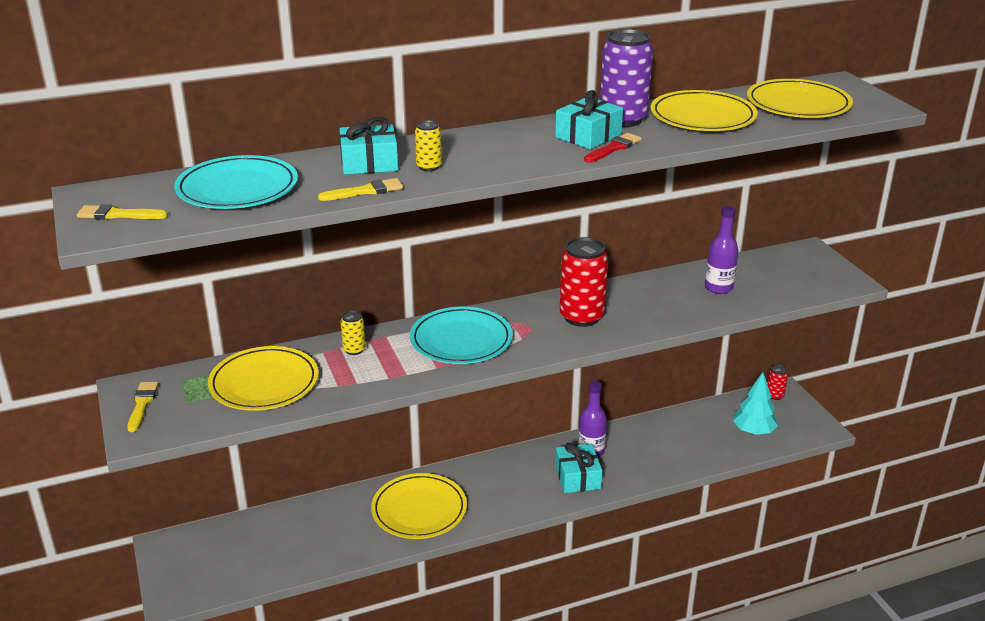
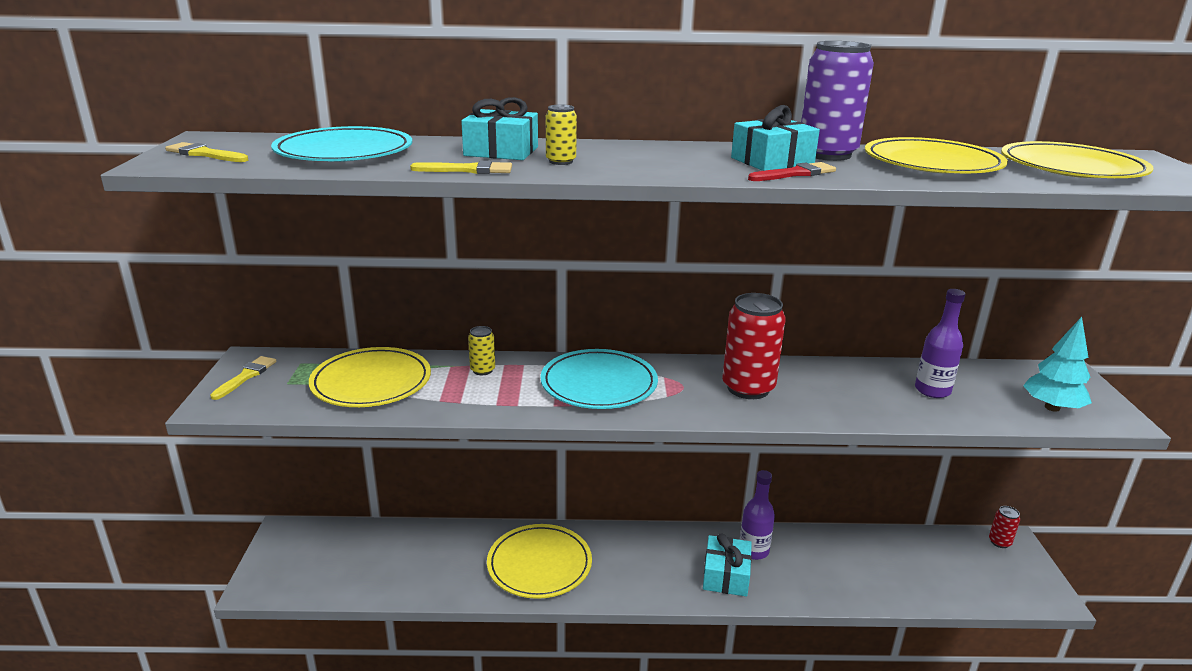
camera: 20 degrees right, 5 degrees down
(753, 431) = (959, 578): turquoise tree -> turquoise tree (1052, 407)

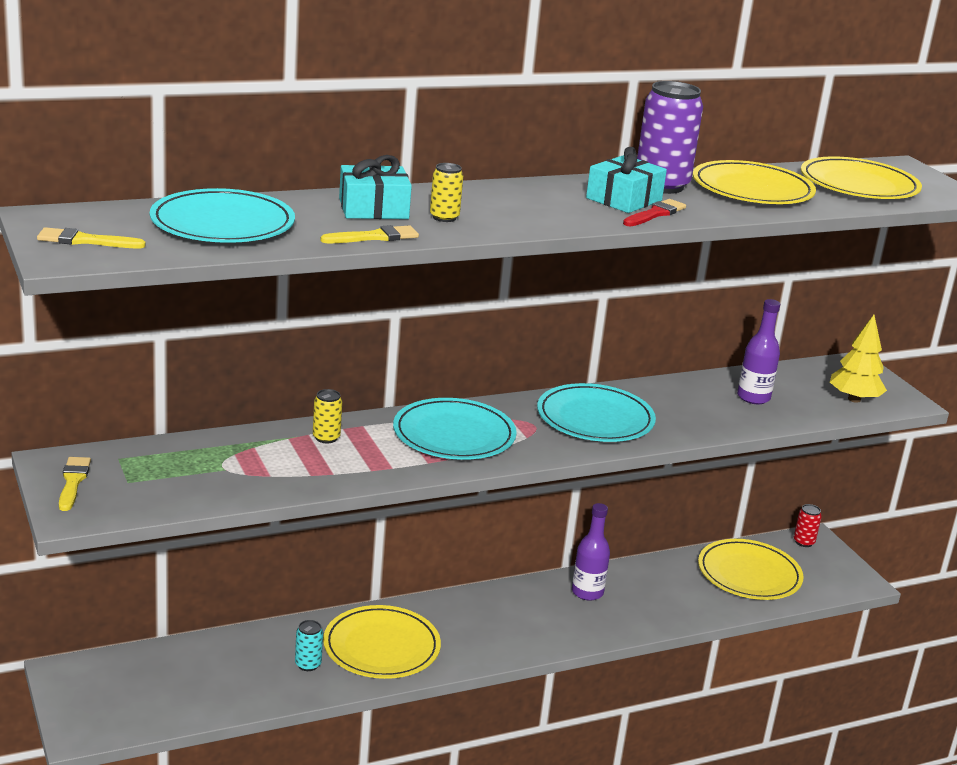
camera: 25 degrees left, 0 degrees up
(371, 382) = (220, 467): yellow plate -> yellow plate (749, 574)
(468, 567) = (308, 664): none -> turquoise can
(726, 575) = (572, 620): turquoise gift -> none
(748, 388) = (595, 419): red can -> turquoise plate
(1052, 407) = (854, 399): turquoise tree -> yellow tree

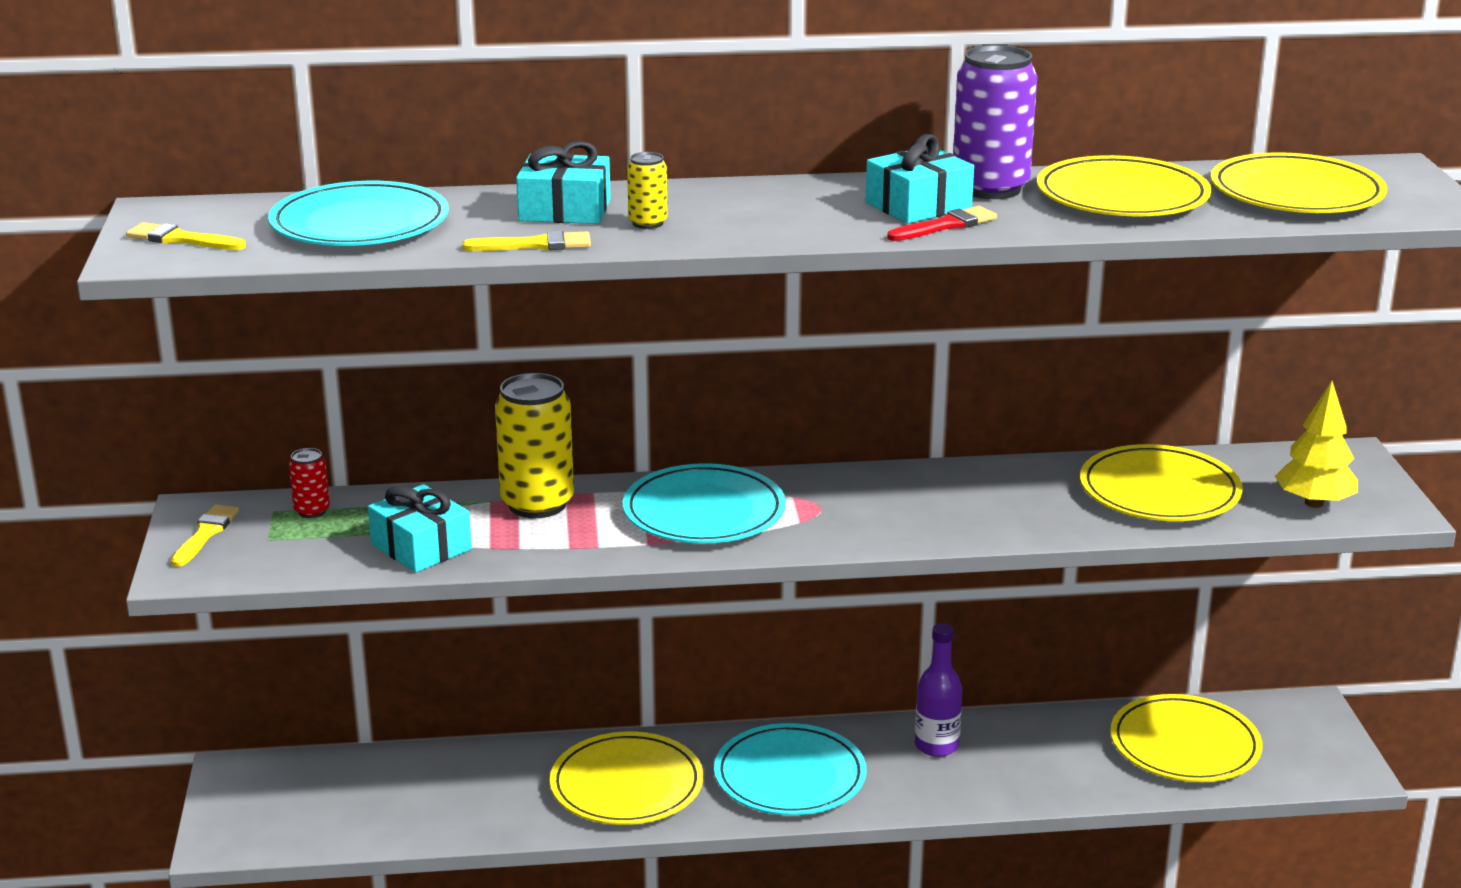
camera: 20 degrees right, 0 degrees up
(256, 478) = (421, 547): none -> turquoise gift
(308, 664) = (524, 796): turquoise can -> none
(326, 438) = (537, 504): yellow can -> yellow can, size x2.07
(595, 419) = (910, 504): turquoise plate -> turquoise plate (790, 776)
(753, 397) = (1159, 491): purple bottle -> yellow plate
(803, 542) = (1291, 709): red can -> red can (312, 511)

